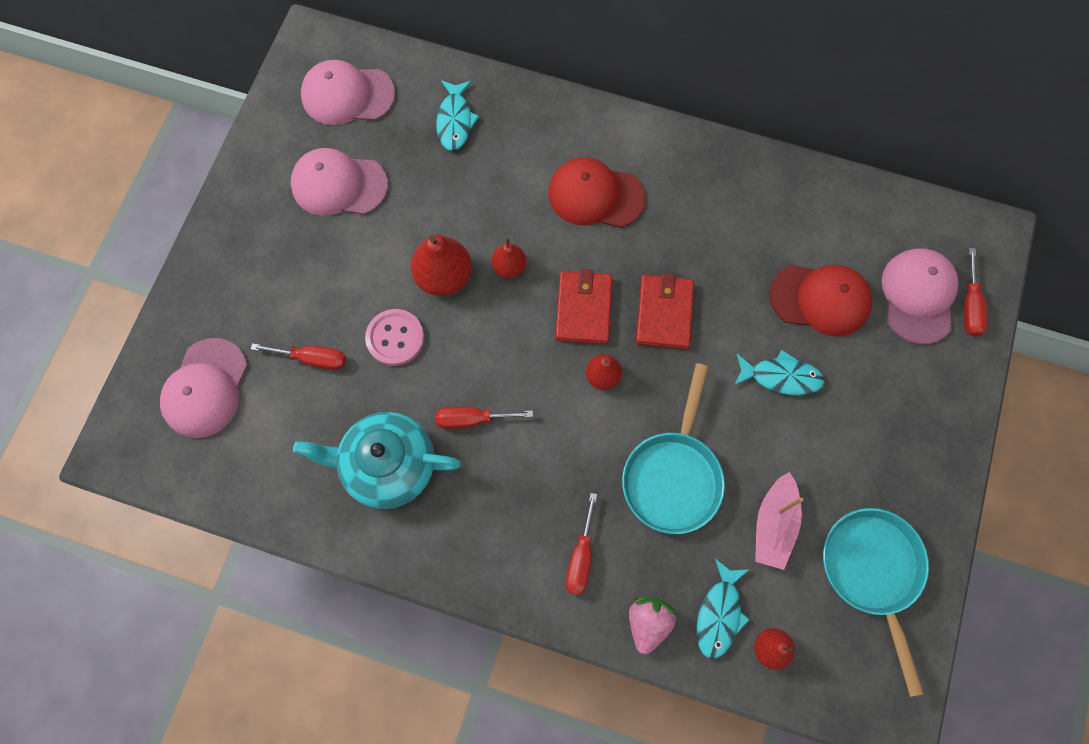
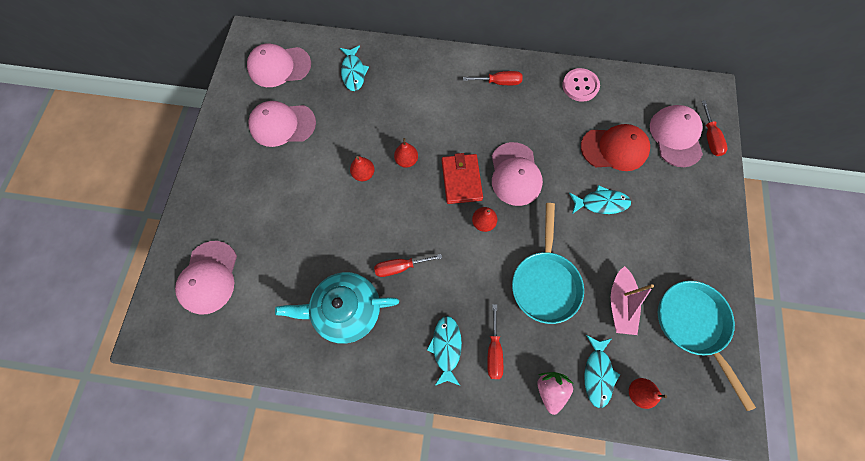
camera: 10 degrees left, 0 degrees up
(312, 359) = (282, 244): red screwdriver -> red screwdriver (499, 82)
(395, 338) = (337, 220): pink button -> pink button (580, 86)
(444, 277) = (363, 174): red pear -> red pear, size x0.59
(515, 541) = (446, 347): none -> turquoise fish
(595, 195) = (454, 105): red cap -> none
(664, 313) = (515, 174): red wallet -> pink cap

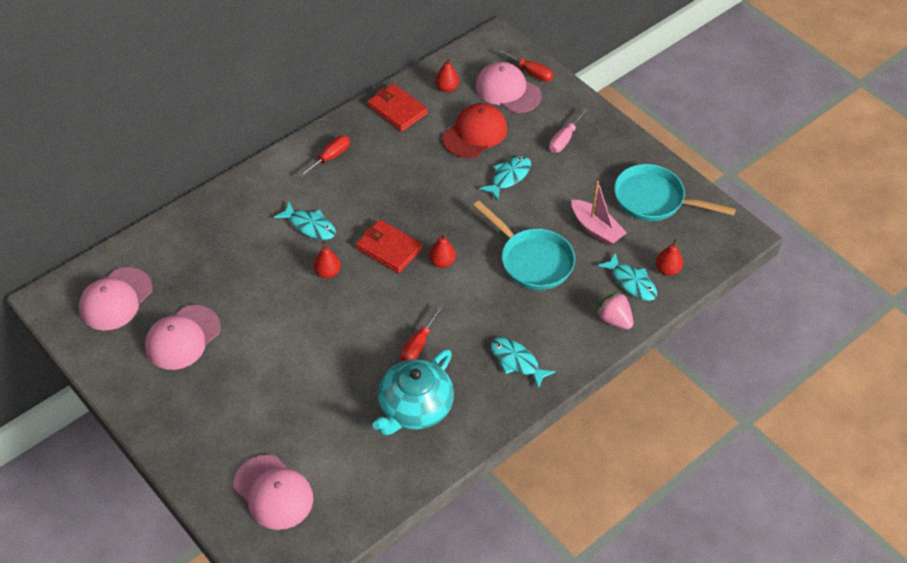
camera: 50 degrees left, 20 degrees down
(353, 72) = (193, 248): turquoise fish -> turquoise fish (310, 226)
(363, 174) = (304, 311): red pear -> red pear (446, 88)
(493, 350) = (550, 333): red screwdriver -> none
(515, 174) = (424, 210): pink cap -> none
(580, 86) = (397, 110): pink button -> red wallet
(676, 211) = (564, 139): none -> pink screwdriver

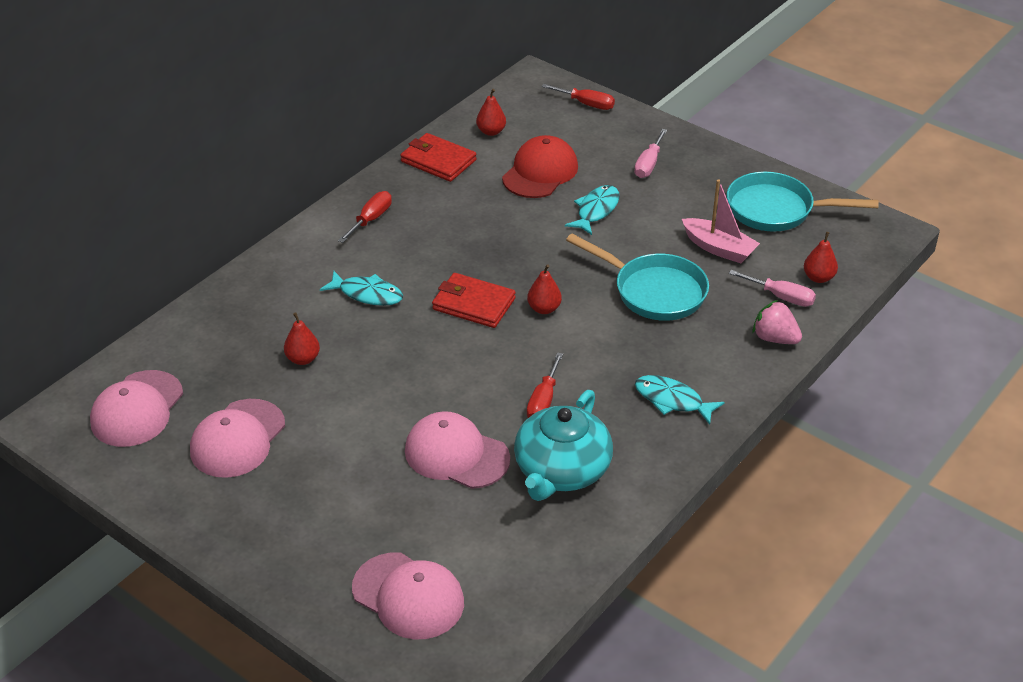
camera: 10 degrees left, 10 degrees down
(327, 272) = (404, 340): red pear -> red pear (303, 359)
(508, 90) = (565, 125): pink cap -> pink cap (456, 455)
(631, 282) = (781, 297): turquoise fish -> pink screwdriver

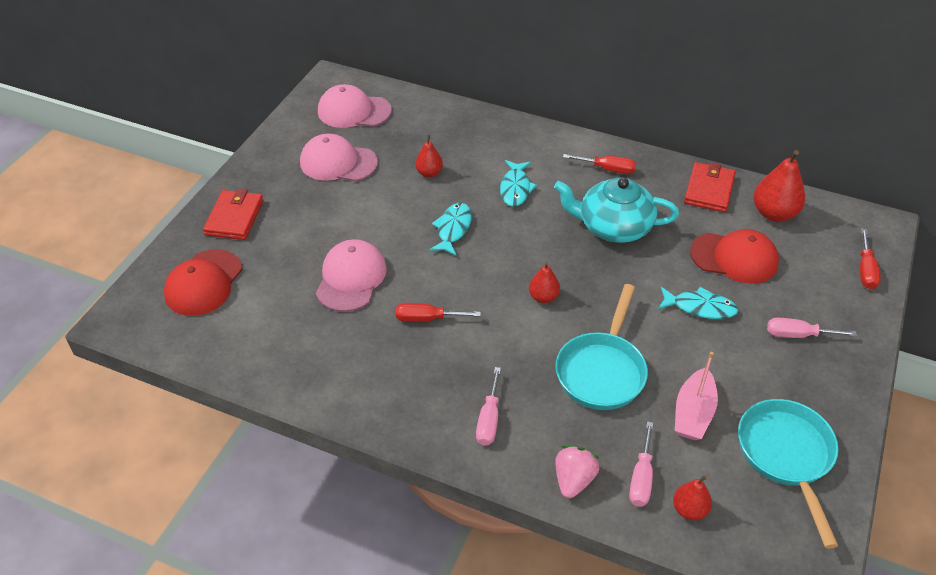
camera: 75 degrees right, 5 degrees up
(408, 596) = (203, 283): pink cap -> red cap
(473, 304) = (530, 251): red wallet -> red wallet (234, 218)
(491, 131) = (774, 213): red pear -> red pear, size x1.71
(561, 470) = (349, 345): turquoise teapot -> turquoise teapot (613, 226)
(672, 400) = (456, 408): turquoise fish -> turquoise fish (453, 229)
(692, 380) = (489, 419): none -> pink screwdriver

